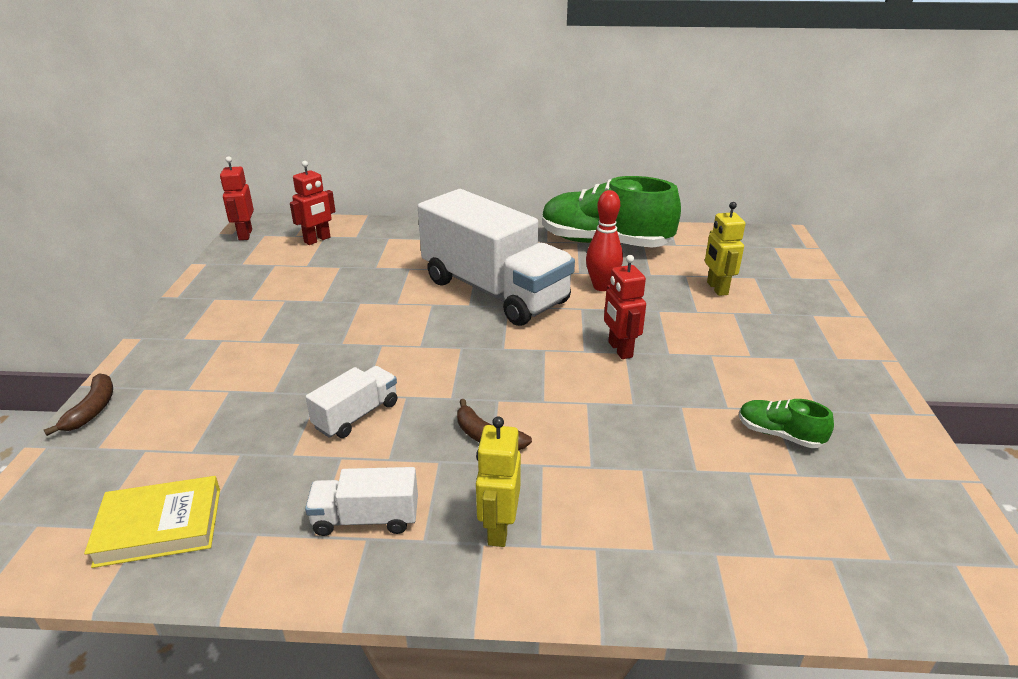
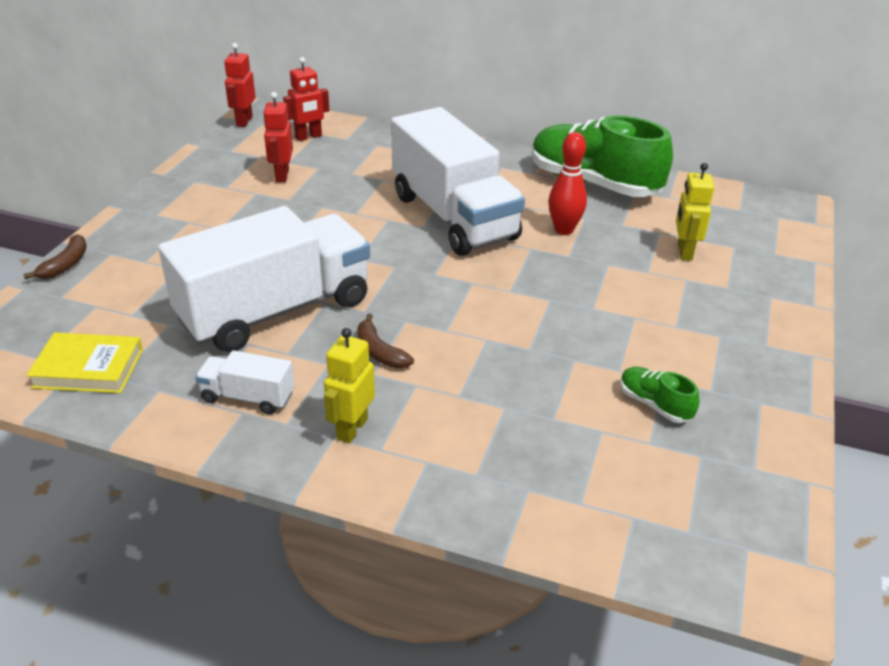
camera: 15 degrees right, 5 degrees up
(356, 415) = (275, 311): white truck -> white truck, size x2.34
(619, 350) = (545, 296): red robot -> red robot (281, 175)

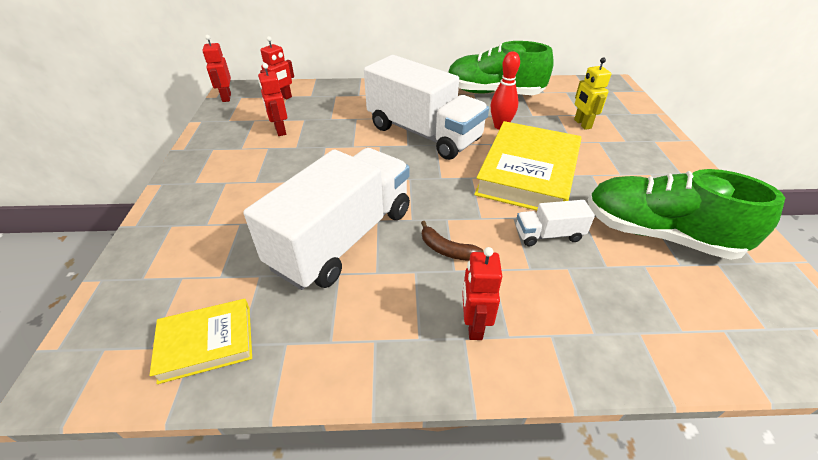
camera: 20 degrees left, 5 degrees up
(65, 264) = (133, 246): brown banana -> none
(248, 397) = (370, 324): white truck -> white truck (548, 235)
(351, 429) = (474, 325): yellow robot -> red robot
(549, 295) = (528, 173): none -> yellow book
(654, 404) = (658, 234): green shoe -> green shoe, size x2.34

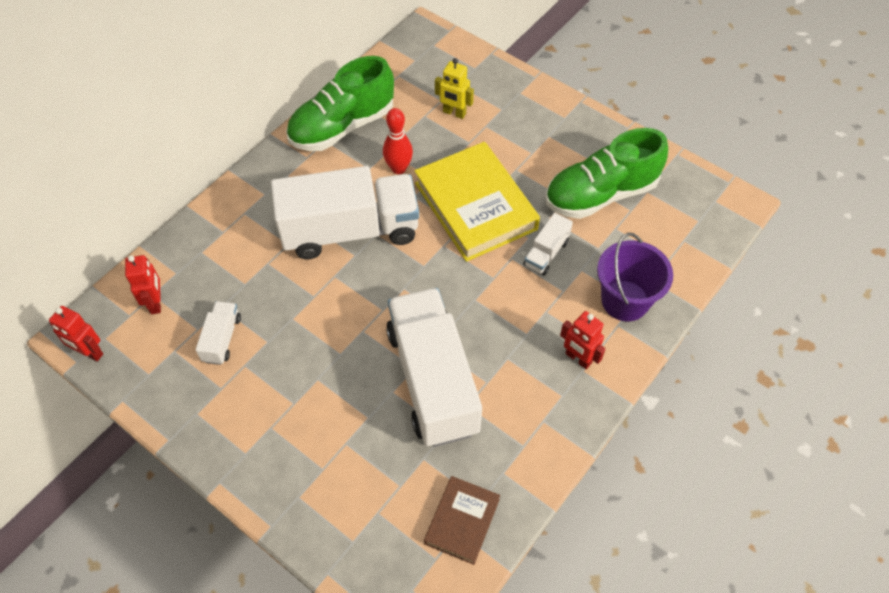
camera: 50 degrees left, 15 degrees up
(206, 343) = (462, 521): yellow book -> brown book
(280, 130) = (222, 339): red robot -> white truck
(446, 249) = (504, 324): brown banana -> none
(584, 323) = (625, 301): none -> purple bucket

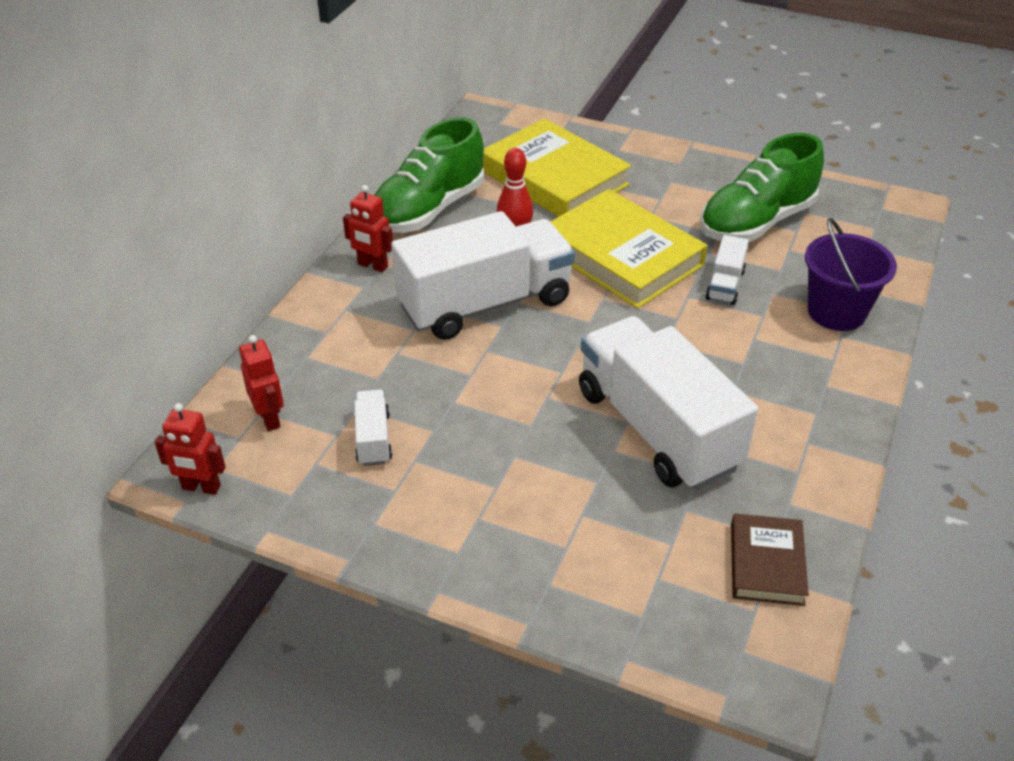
camera: 15 degrees left, 15 degrees down
(454, 113) = (554, 178): yellow robot -> yellow book
(578, 358) = (814, 375): red robot -> red robot (372, 266)

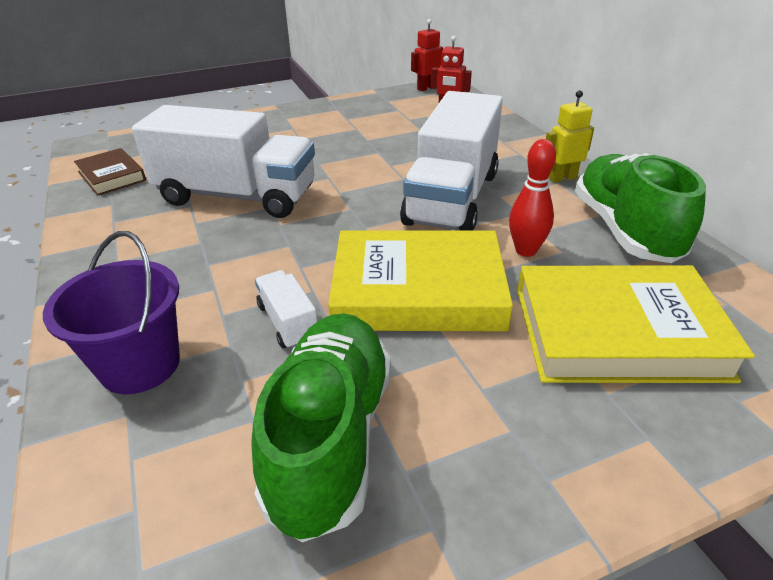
camera: 135 degrees right, 5 degrees down
(372, 266) = (562, 178): red robot -> yellow robot
(373, 439) = (389, 125): white truck -> none

